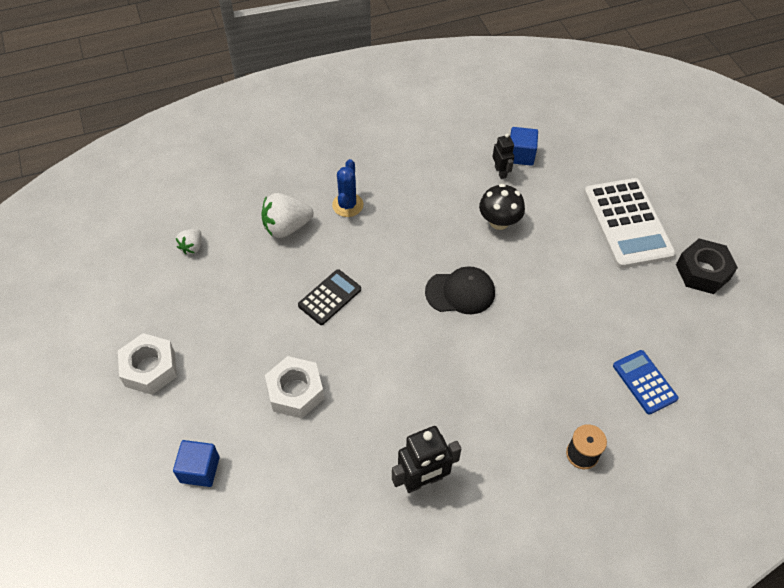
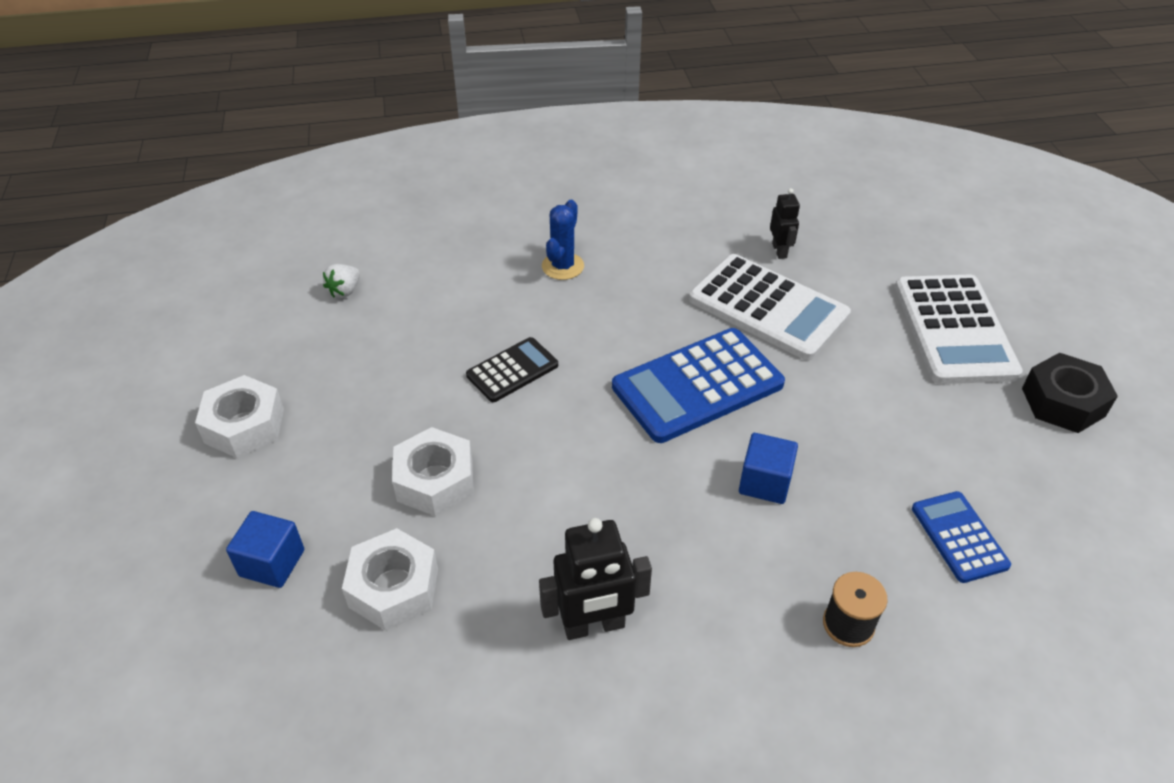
camera: 10 degrees right, 10 degrees down
(286, 227) = (475, 282): white strawberry -> none
(286, 474) = (393, 587): none -> white nut
(460, 292) = (697, 386): black cap -> blue calculator
(499, 221) = (768, 307): black mushroom -> white calculator
(520, 155) = (810, 235): blue cube -> blue cube (765, 482)

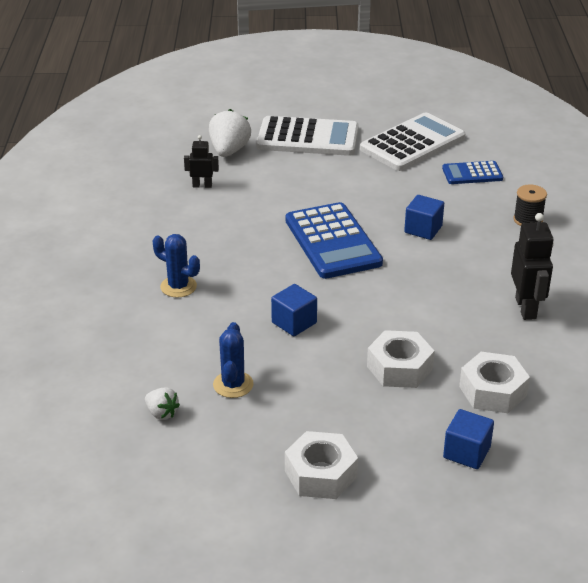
camera: 80 degrees left, 10 degrees down
(393, 335) = (233, 384): none -> blue cactus
(512, 370) = (294, 323): black calculator -> blue cube
(768, 307) = (262, 201): white calculator -> white calculator (412, 143)
(874, 260) = (229, 151): none -> white strawberry
(1063, 402) = (378, 119): black nut -> none

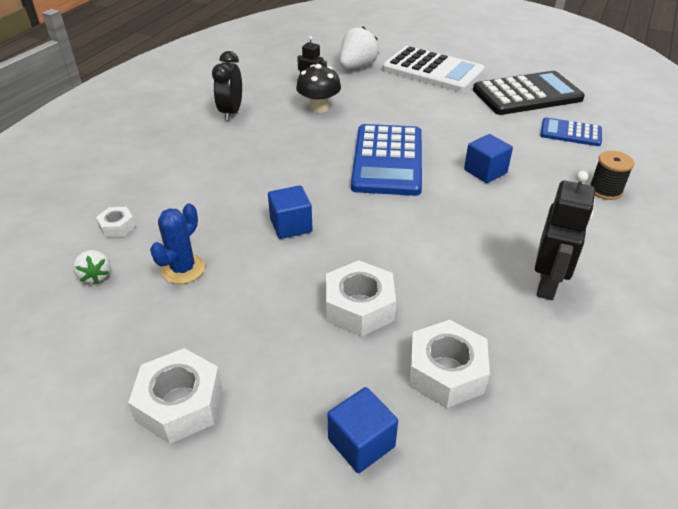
camera: 25 degrees right, 5 degrees up
(139, 369) = (117, 227): none -> white nut
(143, 233) = (231, 112): none -> black clock
(178, 287) = (219, 163): blue cactus -> none
(227, 206) = (319, 108): none -> black mushroom
(412, 143) = (527, 94): white calculator -> black calculator

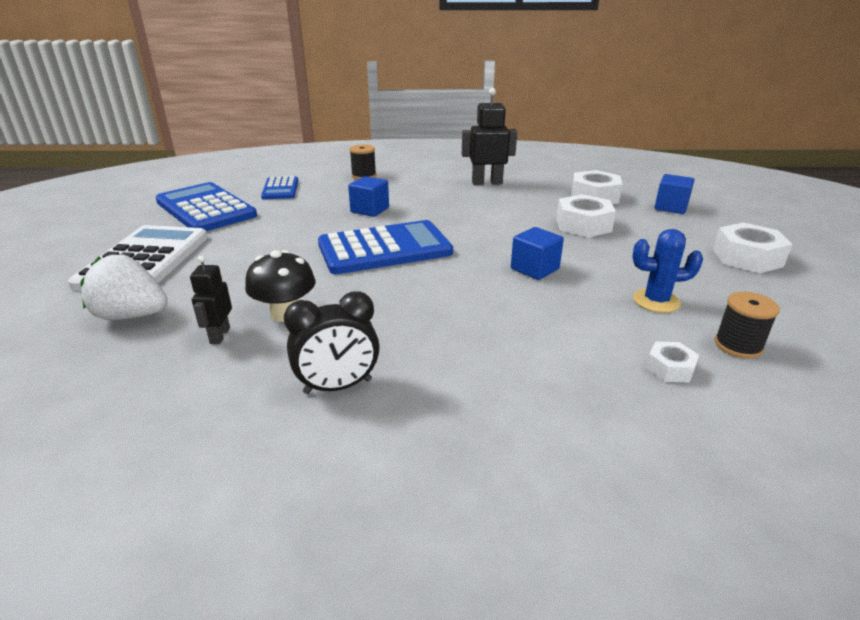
camera: 115 degrees left, 10 degrees down
(96, 276) = (738, 345): white strawberry -> black spool
(527, 94) = (205, 209): black calculator -> blue calculator

